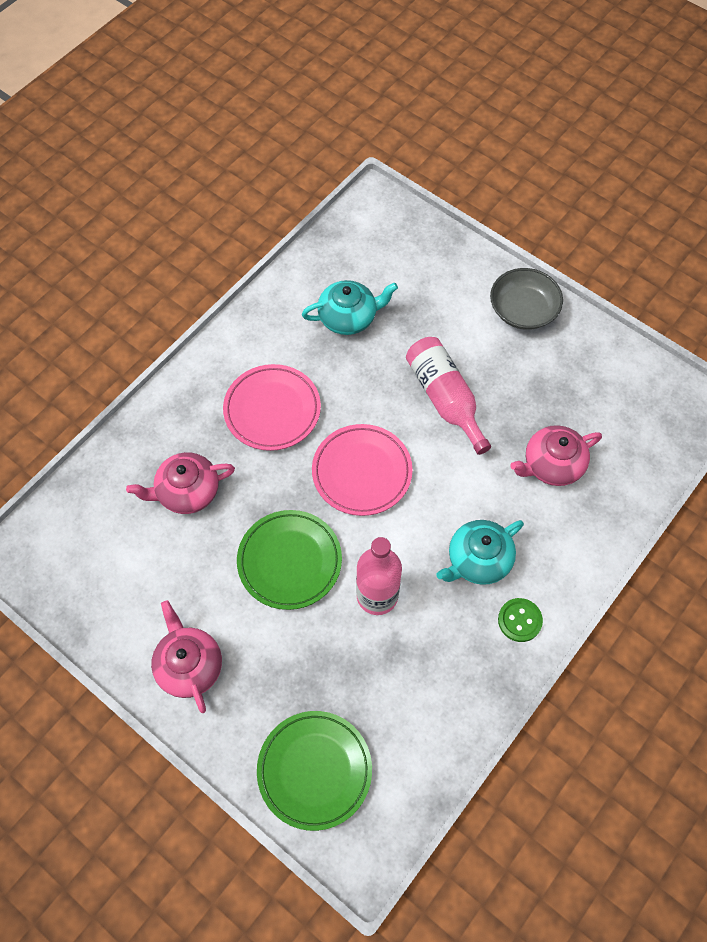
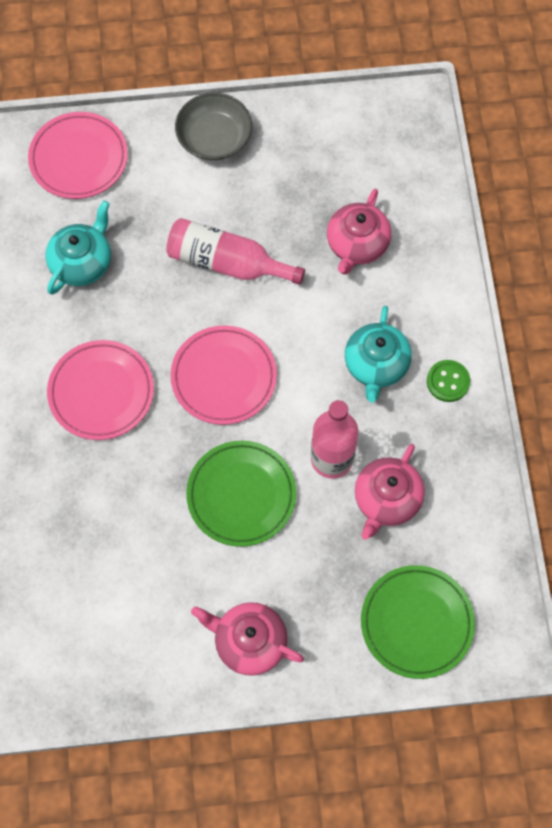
camera: 45 degrees left, 5 degrees up
(187, 491) = (103, 518): pink teapot -> pink teapot (386, 499)
(416, 251) = (79, 159): none -> pink plate

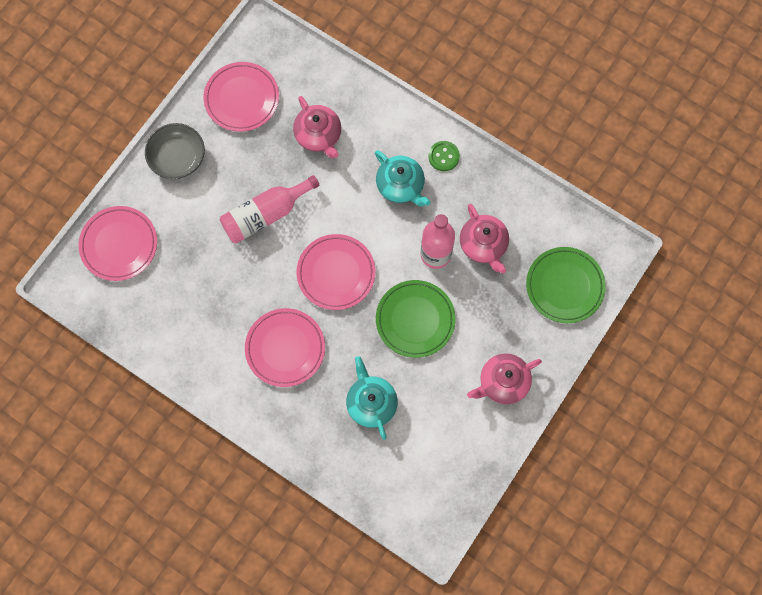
camera: 50 degrees left, 5 degrees up
(82, 262) = (191, 295): turquoise teapot -> turquoise teapot (371, 403)
(329, 145) = (242, 99): none -> pink plate

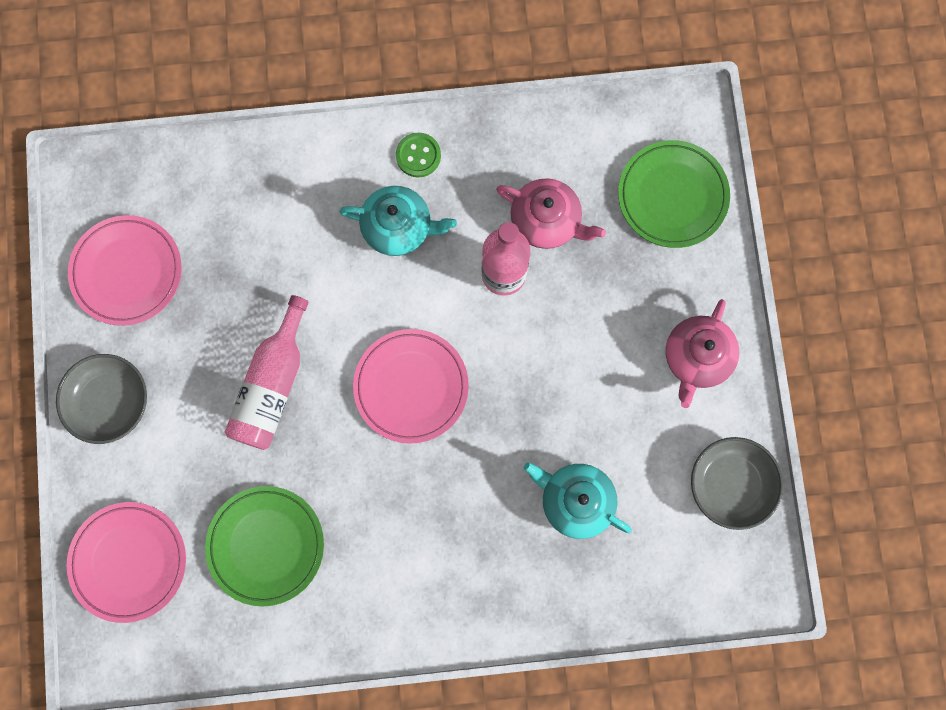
camera: 40 degrees left, 5 degrees up
(285, 348) = (427, 520): pink plate -> none
(318, 135) = (255, 244): pink teapot -> none
(415, 320) = (544, 367): green plate -> green plate (266, 545)
(462, 464) = (730, 484): none -> grey bowl

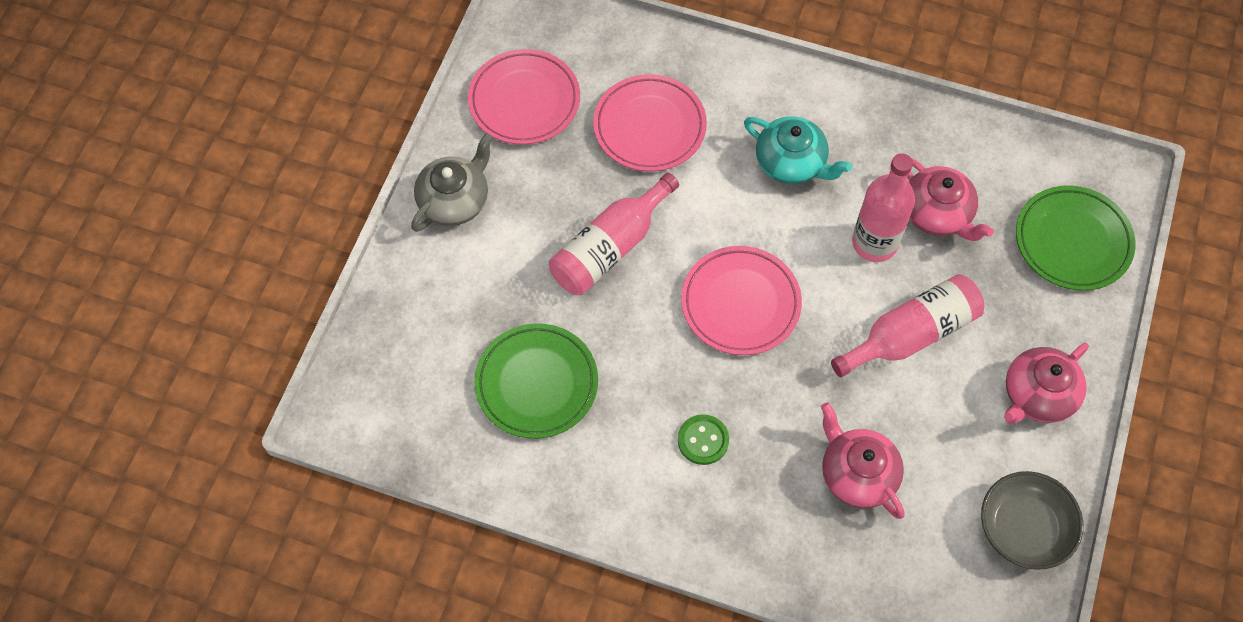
camera: 25 degrees right, 15 degrees down
(110, 402) = (455, 200): grey bowl -> grey teapot
(129, 561) = (403, 342): pink plate -> pink plate (649, 127)
(418, 156) = (838, 111): green button -> green button (703, 440)
(569, 349) = (910, 334): none -> pink bottle
(575, 500) = (857, 474): turquoise teapot -> pink teapot

